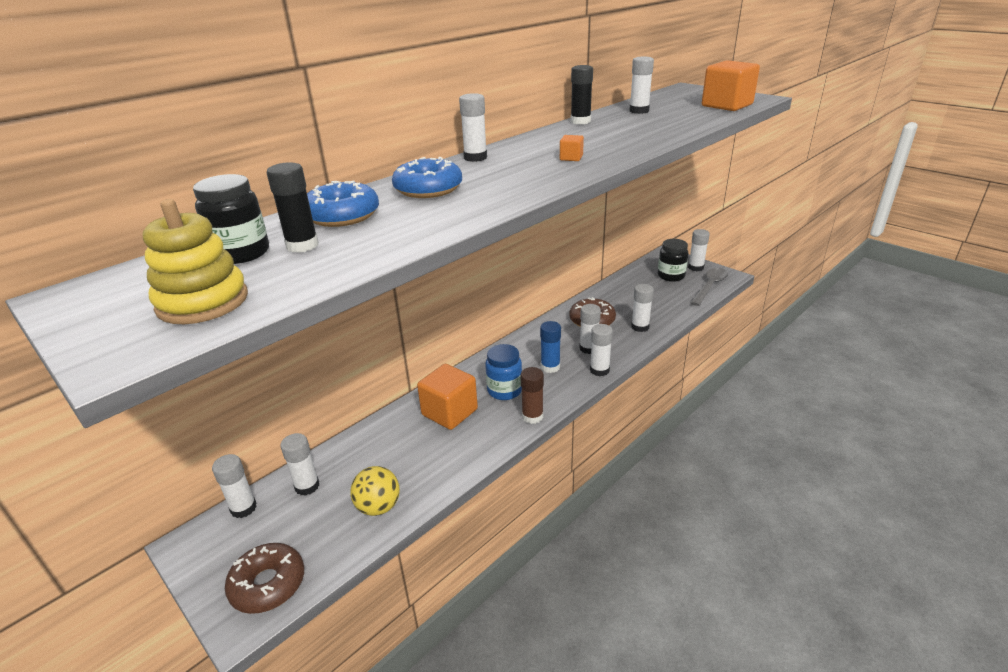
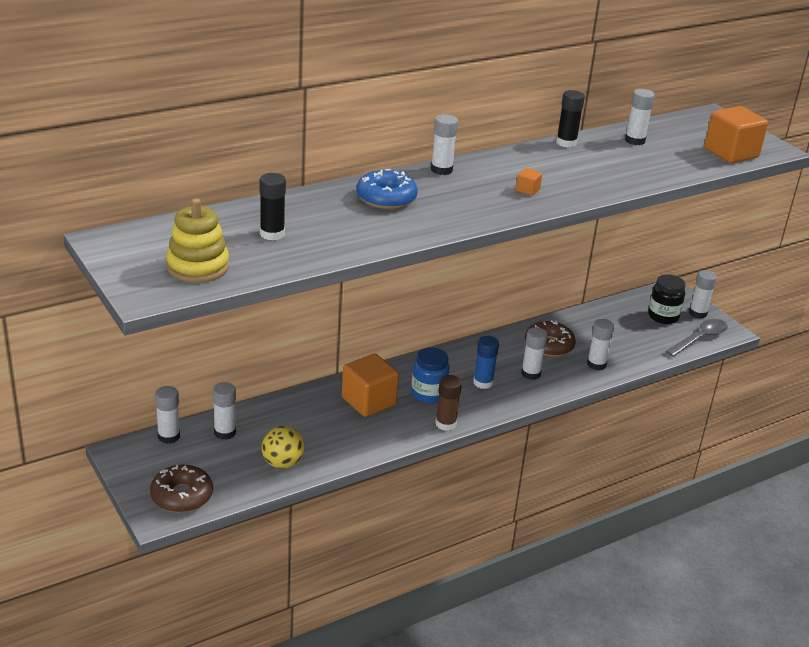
camera: 10 degrees right, 0 degrees up
(241, 253) = (226, 231): black jar -> none
(342, 215) = (308, 211): blue donut -> none
(599, 370) = (531, 397): white glue stick -> none

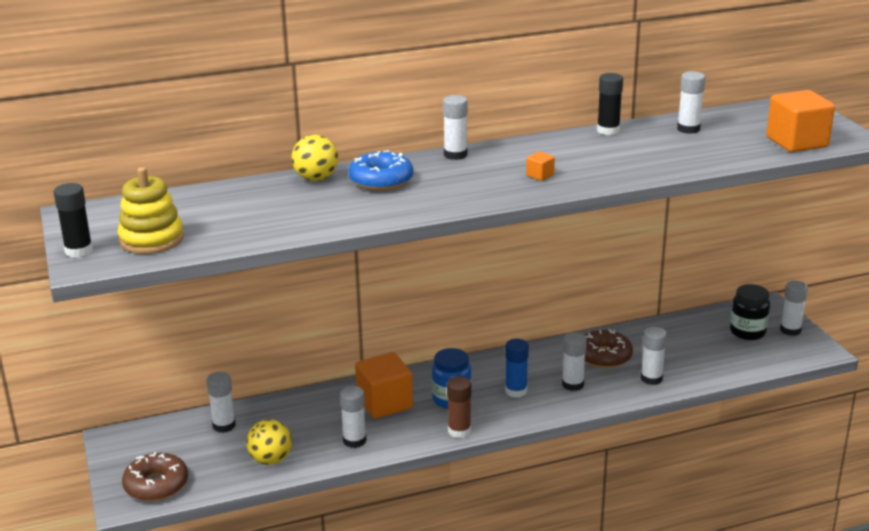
camera: 15 degrees right, 5 degrees down
(169, 436) = (166, 426): white glue stick -> white glue stick (354, 441)
(272, 234) = (243, 211): black glue stick -> black glue stick (79, 251)
(324, 197) = (316, 179): none -> yellow ball
(700, 338) = (784, 357): grey spoon -> none

